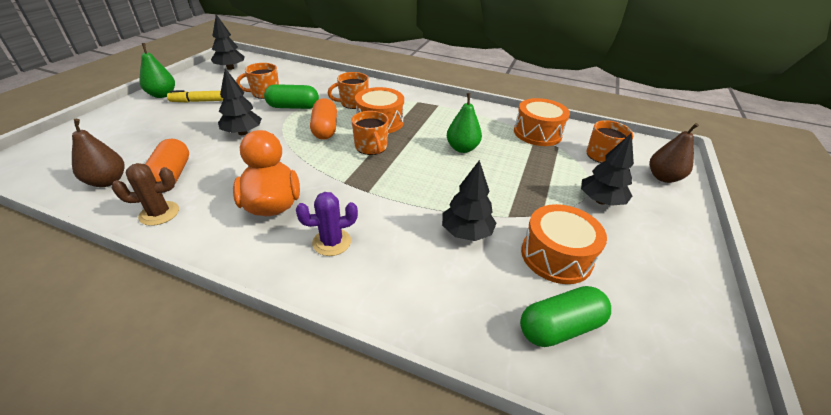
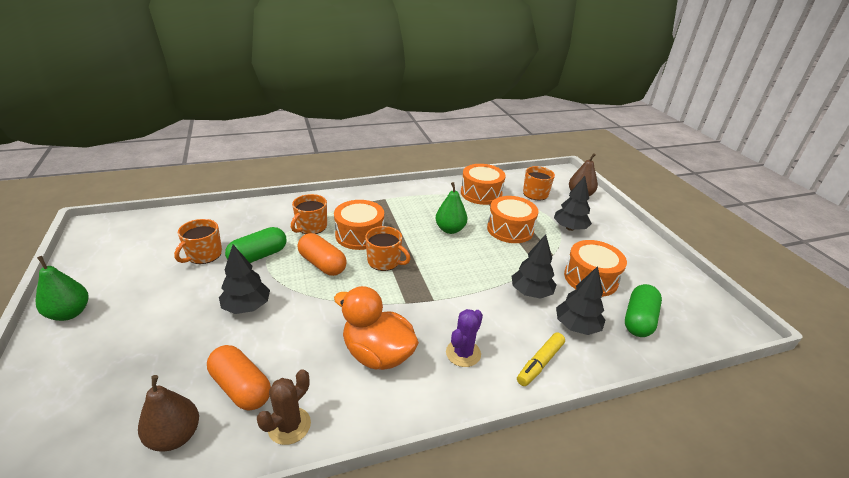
camera: 40 degrees left, 5 degrees down
(198, 101) = (136, 298): yellow marker -> yellow marker (540, 363)
(230, 68) = (110, 243): black tree -> black tree (576, 326)
(524, 173) = (510, 229): none -> orange drum

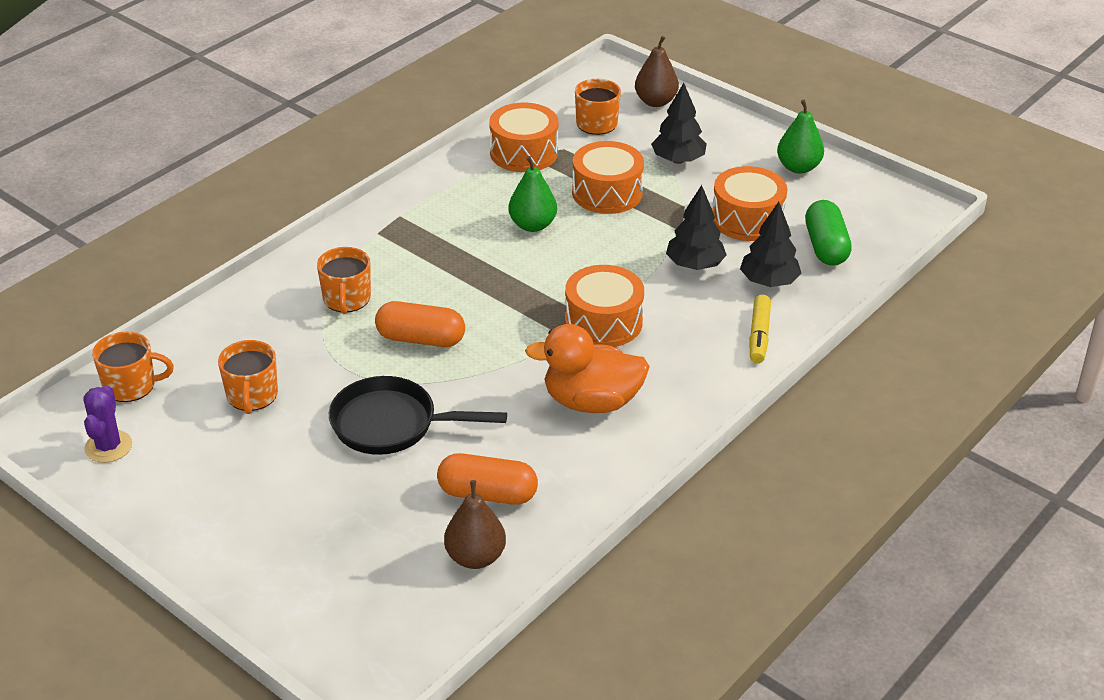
camera: 30 degrees left, 5 degrees up
(70, 313) = (186, 528): green pear -> green pear (798, 167)
(247, 307) = (391, 424): black tree -> black pan
(258, 256) = (327, 366): green capsule -> none
(289, 426) = (573, 498): brown cactus -> none
(359, 235) = (424, 282): orange drum -> orange drum (603, 322)
(384, 261) = (493, 302): orange mug -> orange mug (131, 386)
(463, 353) = (677, 361): purple cactus -> purple cactus (108, 447)

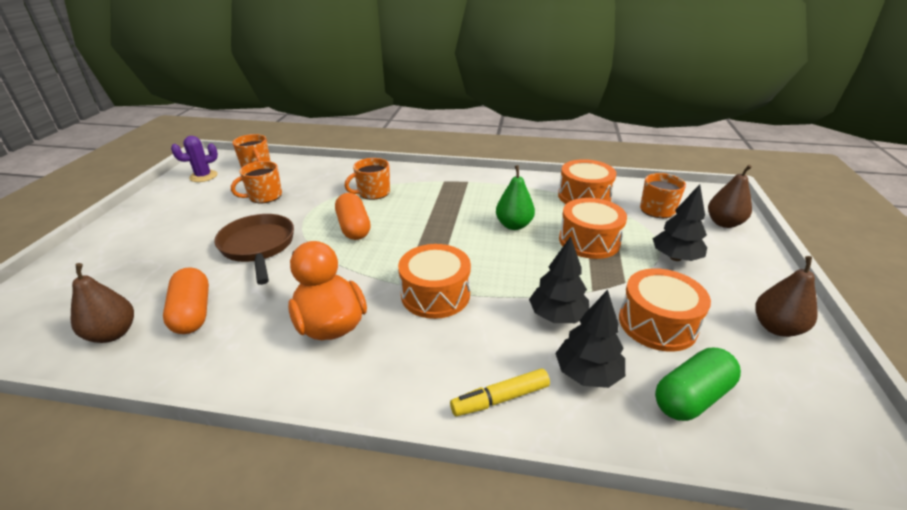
camera: 60 degrees right, 5 degrees down
(391, 424) = (258, 247): black pan -> brown pan
(798, 167) = (776, 327): green pear -> brown pear

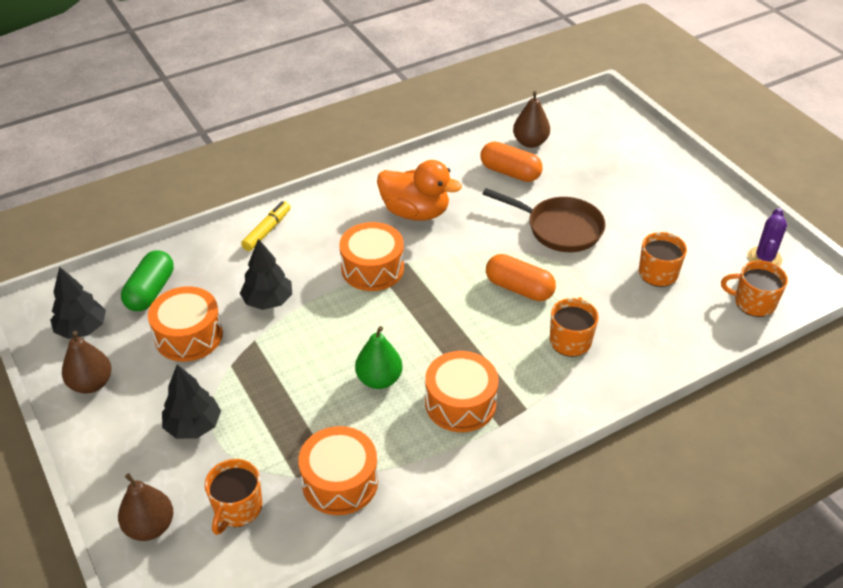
camera: 140 degrees right, 10 degrees up
(587, 374) = (223, 271): black tree -> black tree (82, 329)
(589, 241) = (289, 401): orange drum -> orange drum (460, 403)

